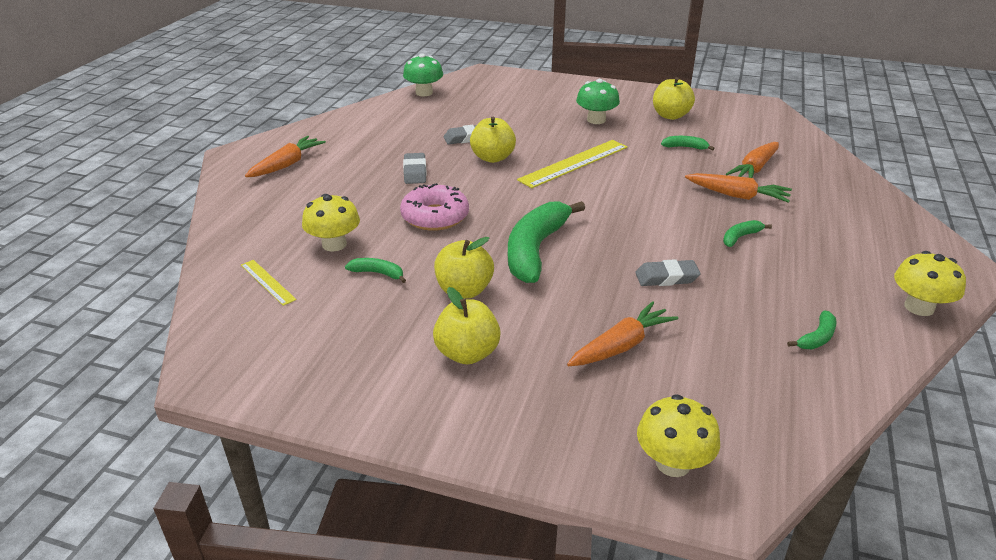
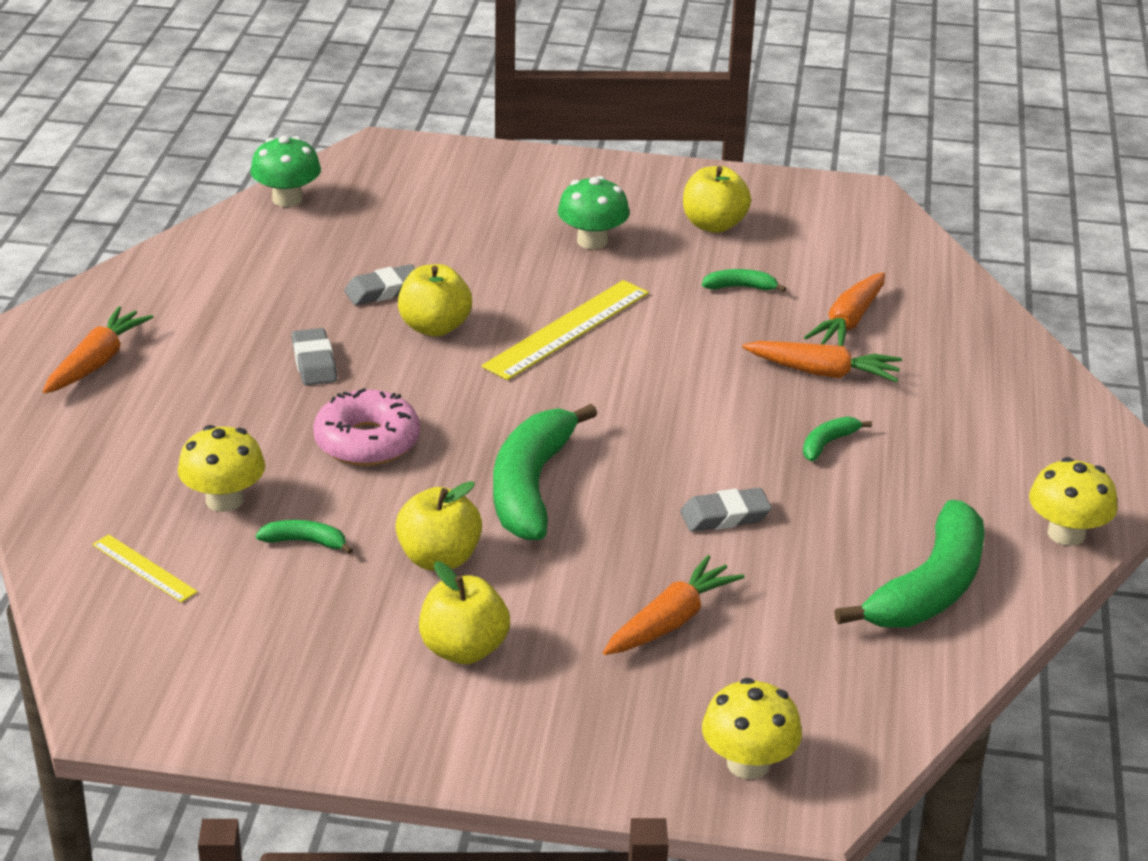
camera: 10 degrees left, 0 degrees up
(817, 338) = (929, 588): green banana -> green banana, size x2.30

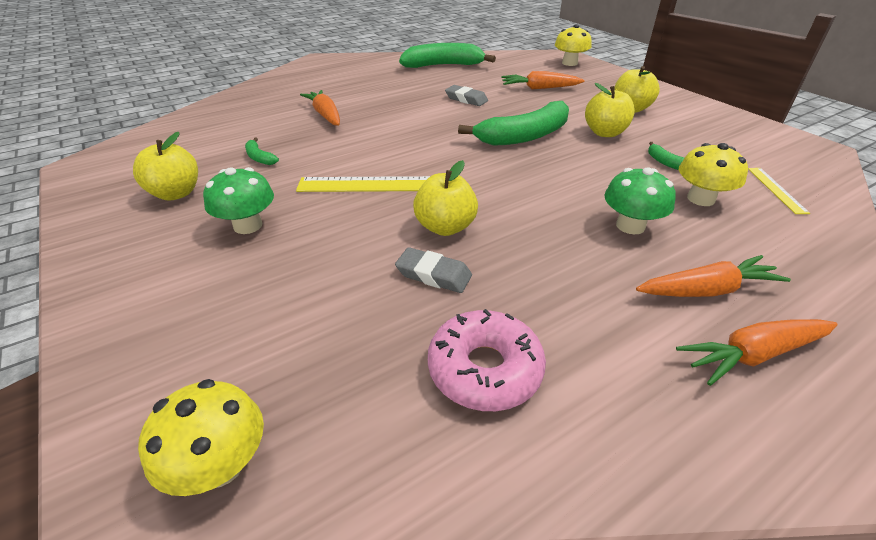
camera: 130 degrees left, 5 degrees up
(287, 199) = (348, 468): green mushroom -> green mushroom (630, 226)
(314, 362) = (557, 248): grey eraser -> none
(367, 441) = (580, 187): pink donut -> pink donut (484, 369)
(828, 443) = (383, 99): green banana -> none
(848, 322) = (266, 123): orange carrot -> orange carrot (707, 290)
(1066, 534) = (377, 59): yellow mushroom -> yellow mushroom (221, 465)

